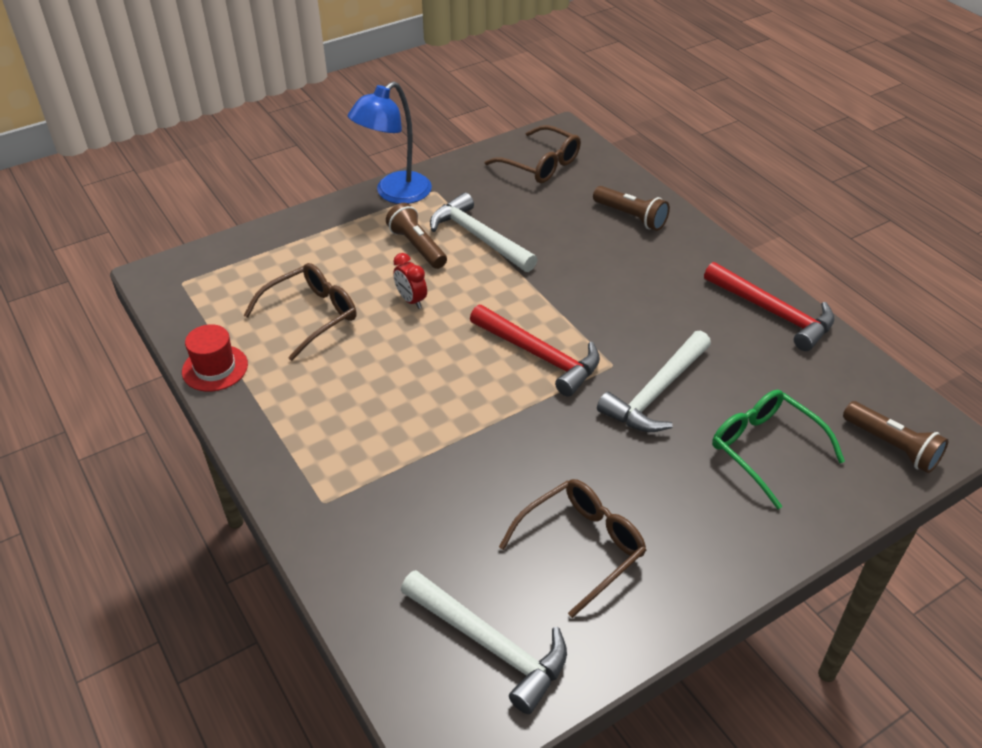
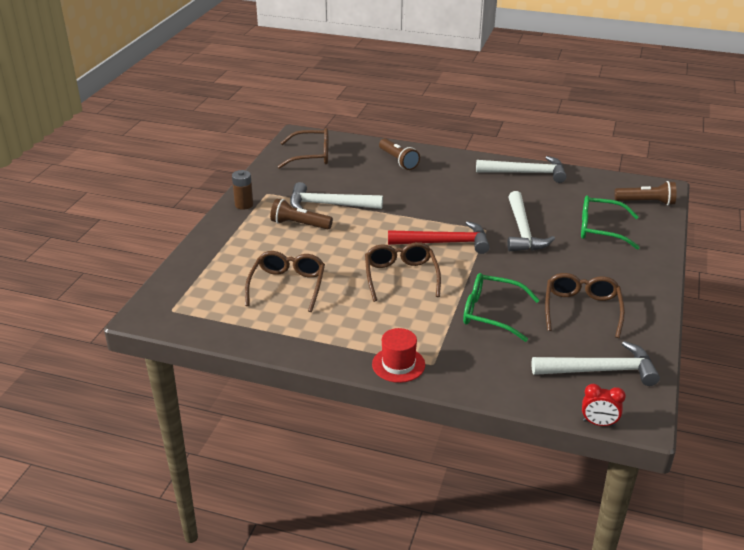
camera: 40 degrees left, 10 degrees down
(215, 368) = (268, 340): red hat -> red hat (398, 364)
(395, 194) = (244, 205): blue lamp -> brown battery
(411, 300) = (336, 251): red clock -> red clock (598, 423)
(434, 372) = (401, 277): none -> brown glasses
(468, 481) = (491, 313): none -> green glasses
(631, 217) = (398, 161): brown flashlight -> brown flashlight turned 60 degrees clockwise
(773, 312) = (526, 173): red hammer -> white hammer

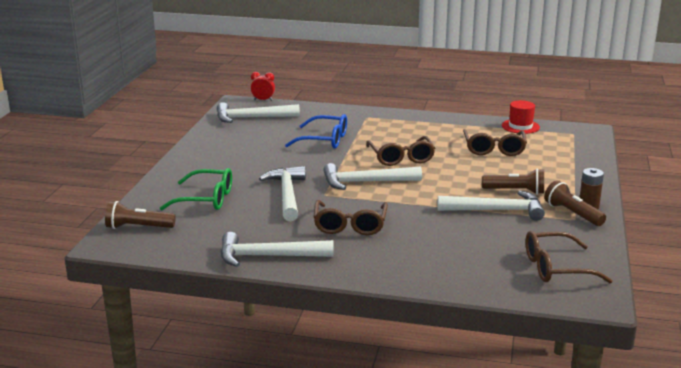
camera: 175 degrees right, 10 degrees down
(398, 161) = (437, 266): brown flashlight -> brown flashlight (572, 214)
(398, 364) = (390, 116): red hat -> red hat (520, 126)
(444, 243) = (365, 182): red hammer -> white hammer
(491, 313) = (324, 140): green glasses -> blue glasses
(581, 309) = (252, 144): brown glasses -> brown glasses (350, 225)

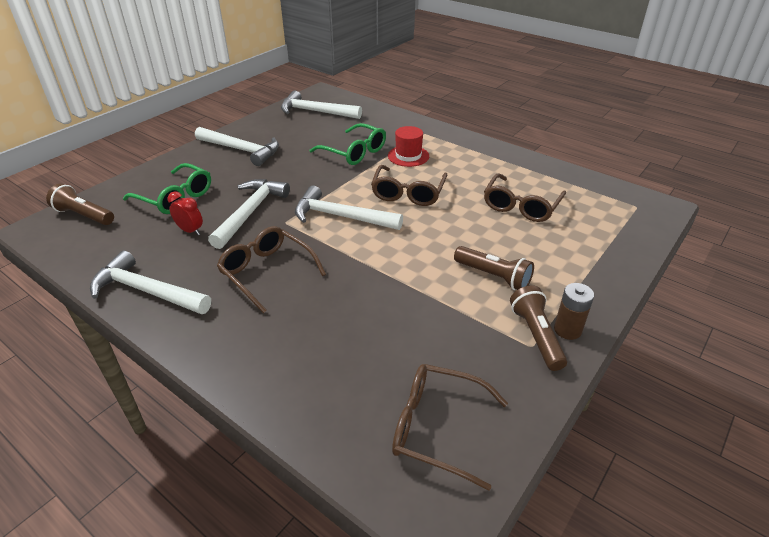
camera: 25 degrees right, 15 degrees up
(263, 100) = (346, 94): red clock -> red clock (190, 231)
(324, 140) = (354, 152): blue glasses -> green glasses
(350, 225) = (267, 272): brown glasses -> brown glasses turned 105 degrees clockwise
(496, 210) = (445, 300): white hammer -> white hammer (241, 150)
(520, 126) = (579, 181): red hat -> red hat (408, 156)

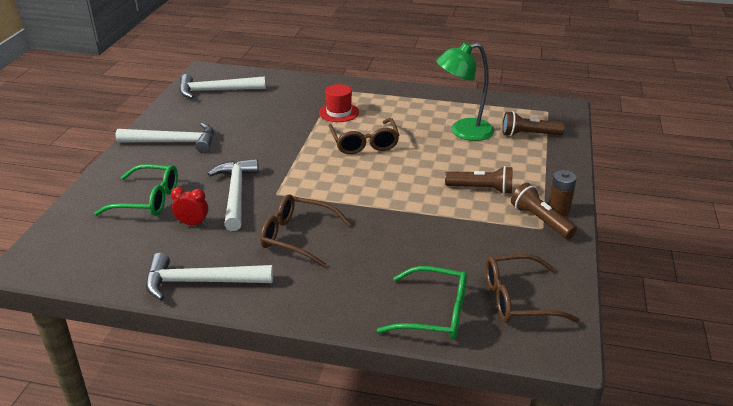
camera: 25 degrees left, 5 degrees down
(84, 215) = (66, 239): brown flashlight -> brown flashlight (529, 134)
(341, 217) = (322, 176): white hammer -> none
(354, 152) = (287, 120): green glasses -> green glasses (434, 313)
(521, 206) = (463, 131): brown glasses -> green lamp

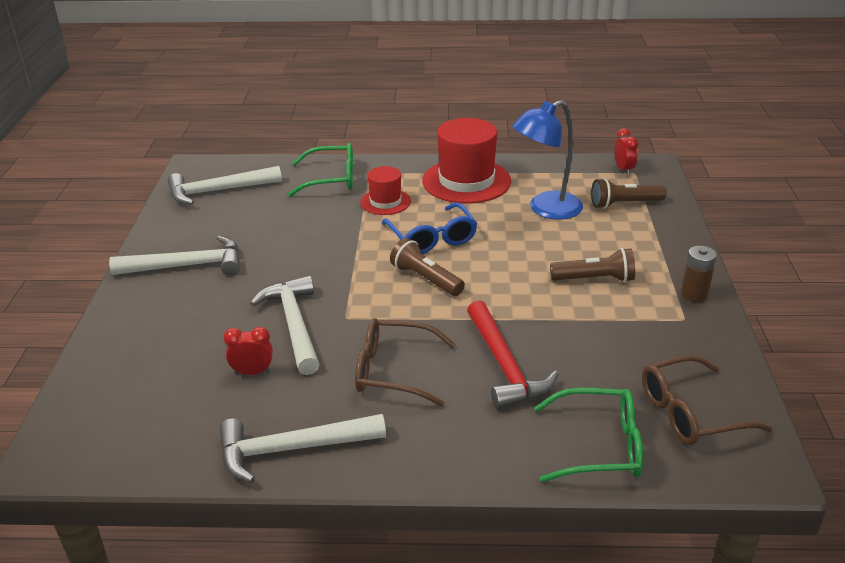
camera: 10 degrees left, 0 degrees up
(148, 200) = (181, 348): green glasses -> green glasses (331, 179)
(364, 143) = (432, 238): brown glasses -> blue glasses
(384, 244) = (504, 365): none -> red hammer
(408, 103) = (466, 181): none -> red hat
(463, 131) = (546, 209): green lamp -> blue lamp
(539, 108) = (623, 170): none -> red clock
(540, 220) = (678, 310): brown flashlight -> brown flashlight (426, 279)

